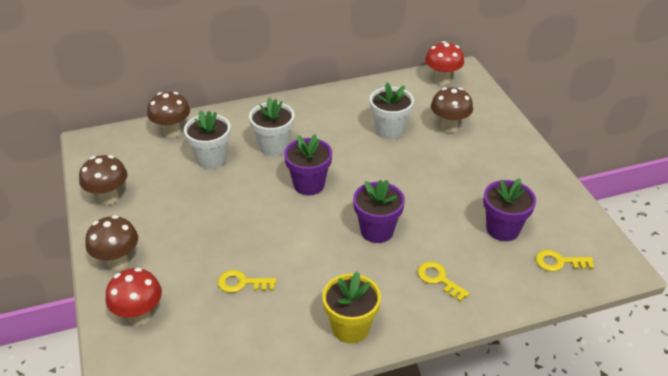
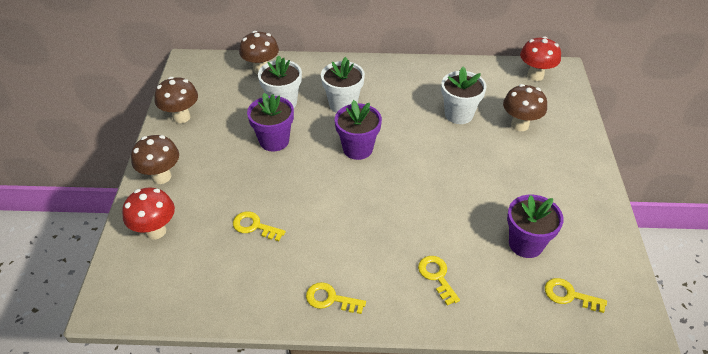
camera: 20 degrees right, 5 degrees up
(350, 328) = (330, 299): yellow flower pot -> yellow key
(377, 231) = (400, 211): purple flower pot -> purple flower pot (274, 141)

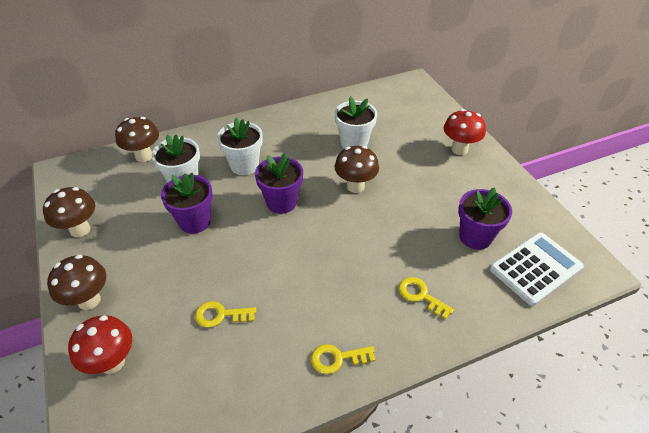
camera: 25 degrees left, 0 degrees up
(519, 125) = (409, 136): brown mushroom -> brown mushroom (355, 186)
(535, 75) = (397, 92): red mushroom -> red mushroom (459, 149)
(569, 295) = (535, 268): yellow key -> white calculator

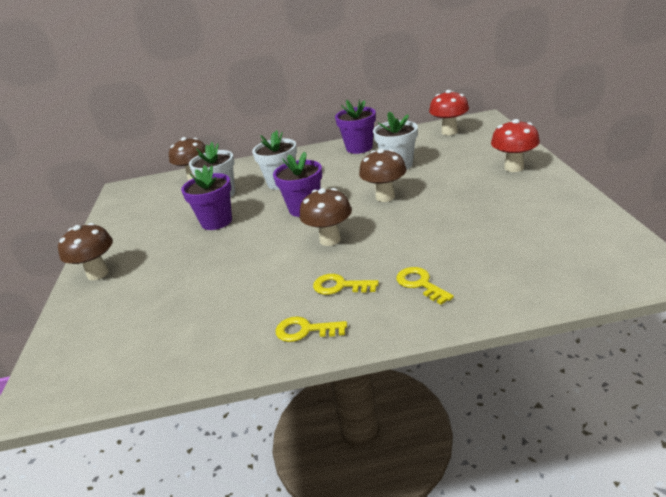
camera: 20 degrees right, 15 degrees down
(80, 229) = (117, 226): brown mushroom -> brown mushroom (330, 240)
(112, 362) = (93, 318): red mushroom -> red mushroom (449, 132)
(220, 315) = (206, 289): yellow key -> yellow key (340, 286)
(475, 237) = (505, 237): purple flower pot -> purple flower pot (359, 148)
(535, 268) = (572, 266): white calculator -> none

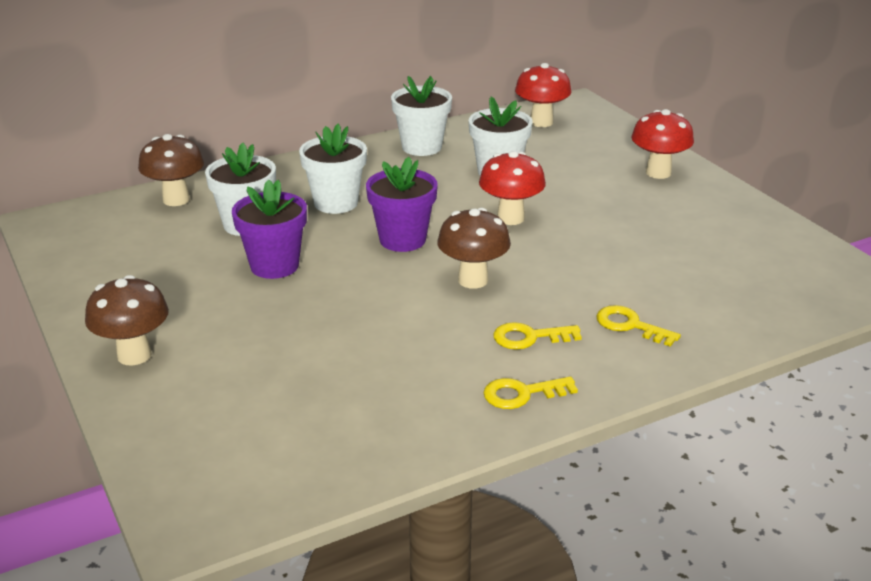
camera: 25 degrees left, 0 degrees up
(359, 148) = (421, 147): purple flower pot -> white flower pot
(385, 197) = (510, 218): brown mushroom -> red mushroom

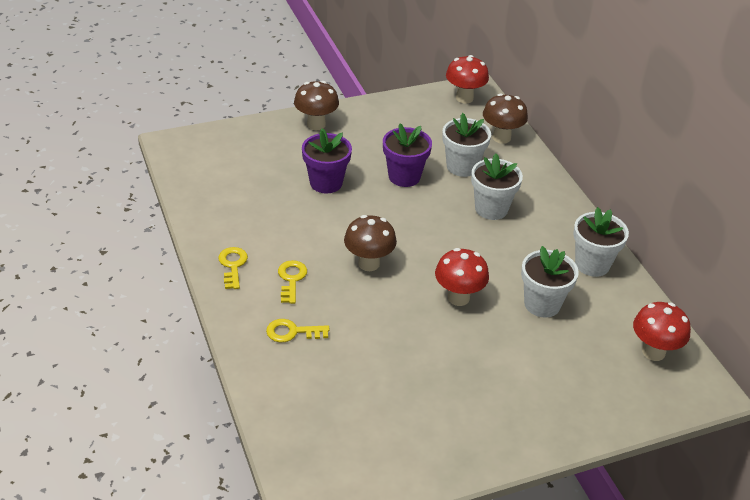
camera: 95 degrees right, 10 degrees up
(402, 240) = (431, 236): purple flower pot -> purple flower pot (326, 183)
(630, 325) = (292, 332): yellow key -> yellow key turned 135 degrees counterclockwise
(658, 173) = (539, 414): red mushroom -> red mushroom (464, 98)

